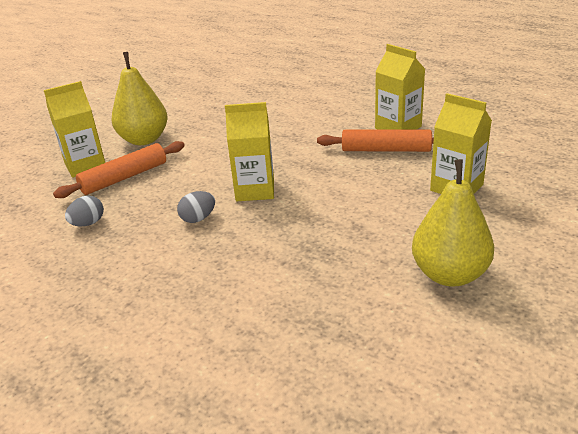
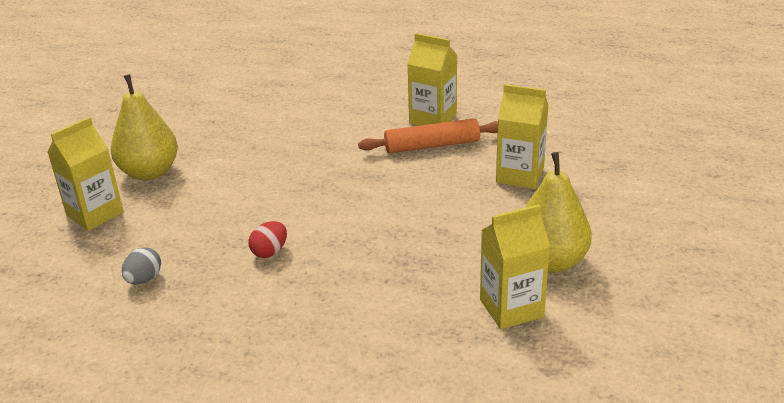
camera: 20 degrees left, 0 degrees up
(124, 177) = (154, 221): orange rolling pin -> none
(198, 218) = (270, 252): grey egg -> red egg
(255, 190) = (315, 210): yellow carton -> yellow carton (511, 308)

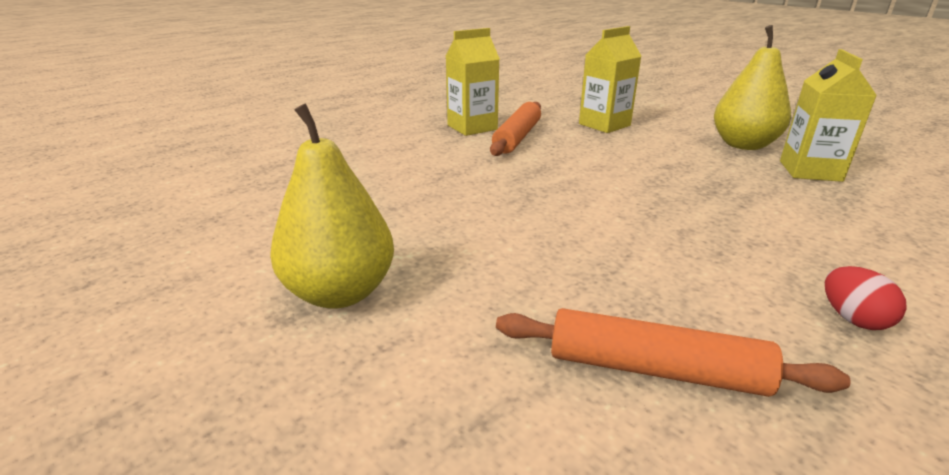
camera: 60 degrees left, 5 degrees down
(95, 214) = (396, 380): yellow carton -> none
(144, 279) = (655, 369): grey egg -> orange rolling pin
(270, 252) = (646, 251): red egg -> red egg (853, 319)

